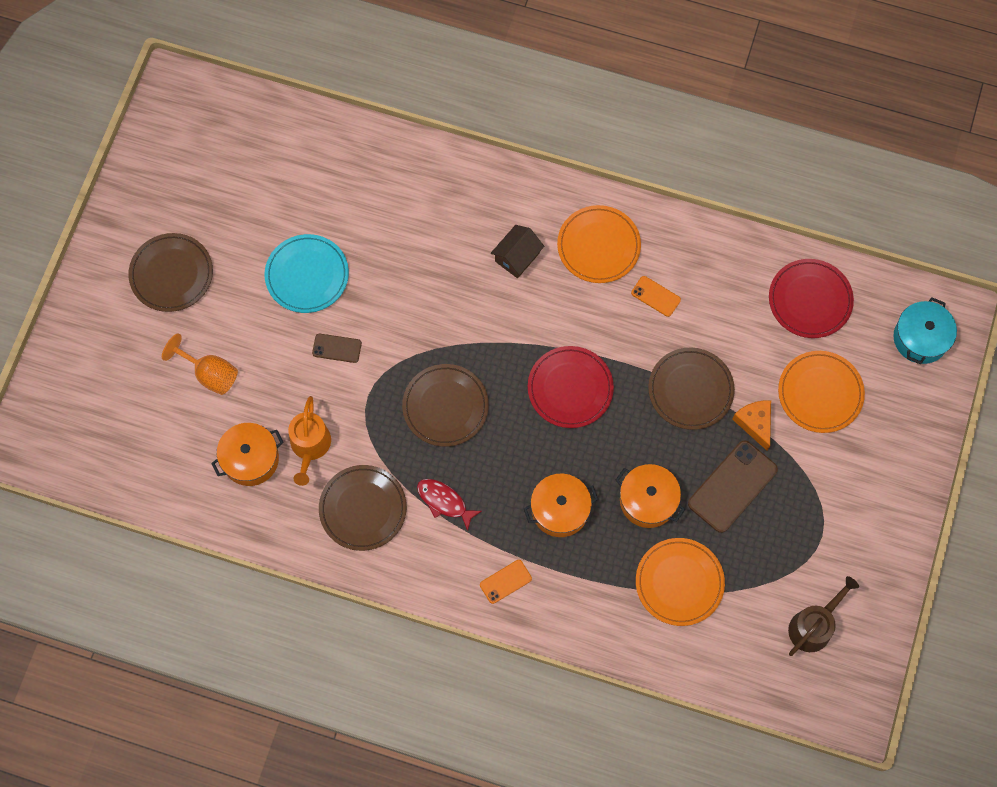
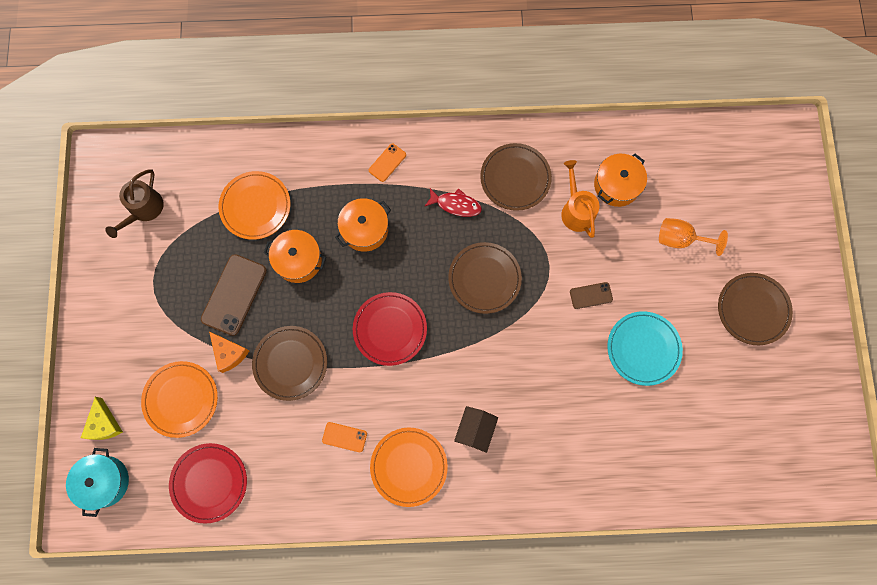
camera: 160 degrees right, 5 degrees up
(909, 396) = (104, 424): none -> yellow cheese

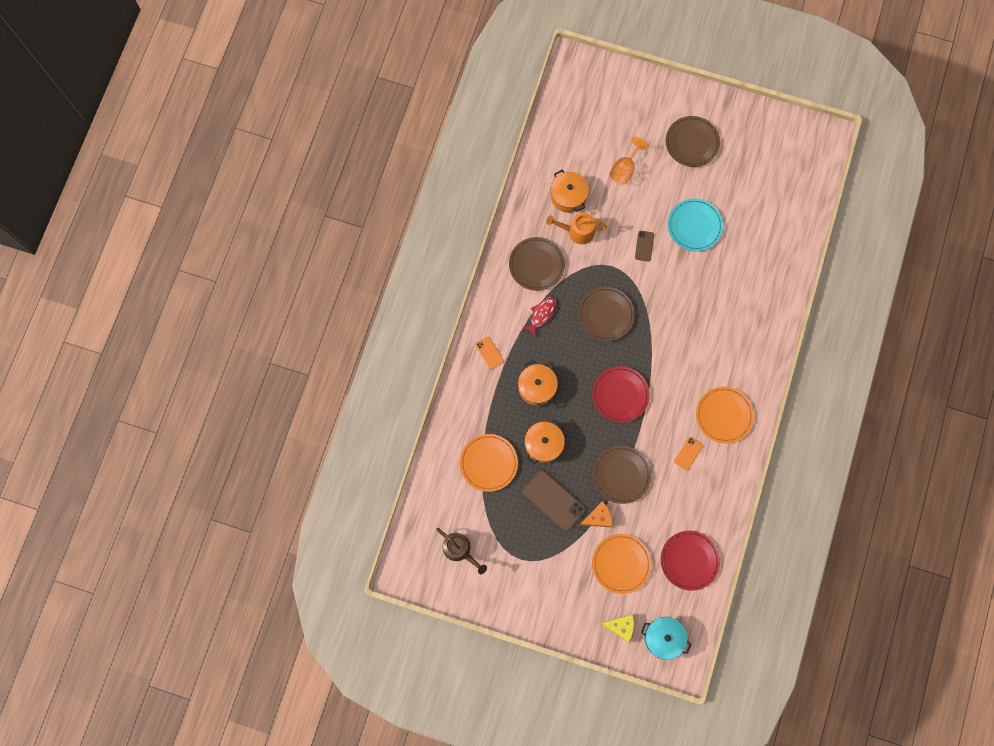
camera: 70 degrees left, 0 degrees up
(475, 430) = (713, 361): brown house -> none

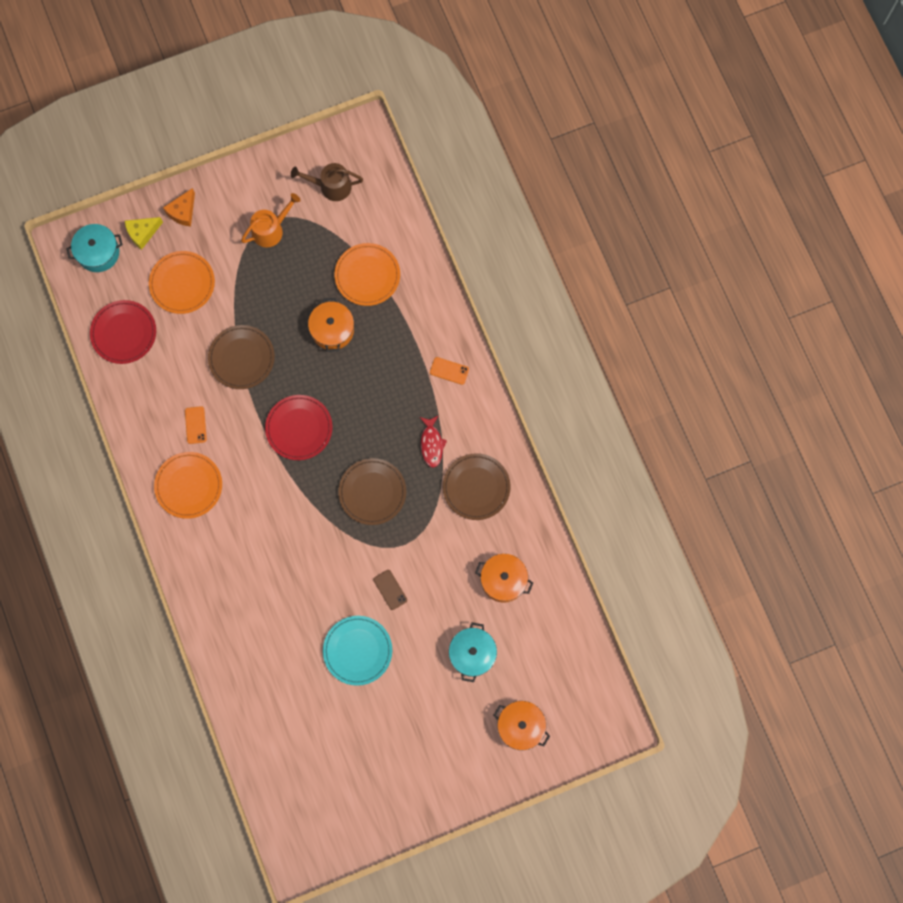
camera: 140 degrees right, 0 degrees up
(537, 387) = (380, 374): orange pot -> orange pot (520, 726)
(553, 500) = (284, 289): brown phone -> none
(577, 231) = (465, 551): orange watering can -> orange watering can (271, 230)
(598, 517) = (233, 306): orange cheese -> orange cheese (183, 212)
(624, 169) = (472, 654): orange goblet -> turquoise pot
(692, 142) = (428, 738): brown plate -> none

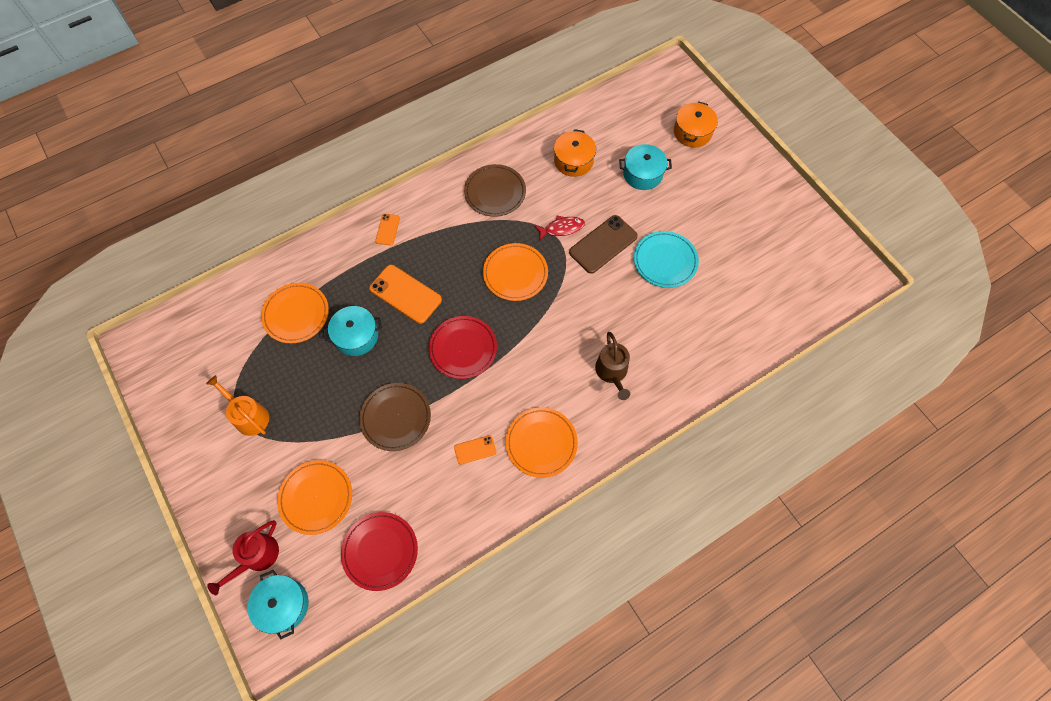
camera: 100 degrees left, 10 degrees down
(142, 233) = (257, 557): yellow cheese -> red watering can
(183, 212) = (229, 515): orange cheese -> none
(331, 186) = (198, 365): brown watering can -> brown watering can (612, 372)
(332, 330) = (356, 336): orange pot -> turquoise pot
(370, 380) = (405, 294): none -> orange phone
(372, 492) = (515, 273): brown plate -> orange plate
(390, 589) = (603, 244): brown phone -> brown phone, size x1.91
(431, 444) = (460, 233): red fish -> red fish (562, 228)

